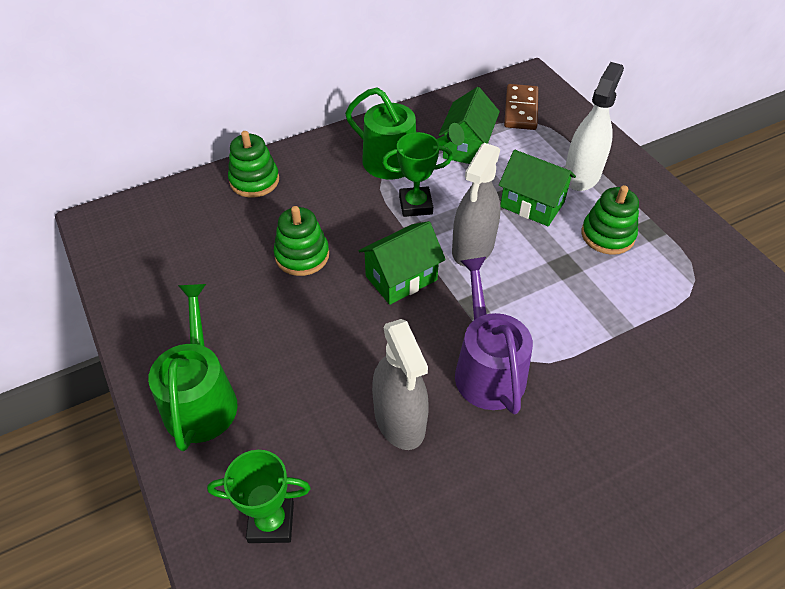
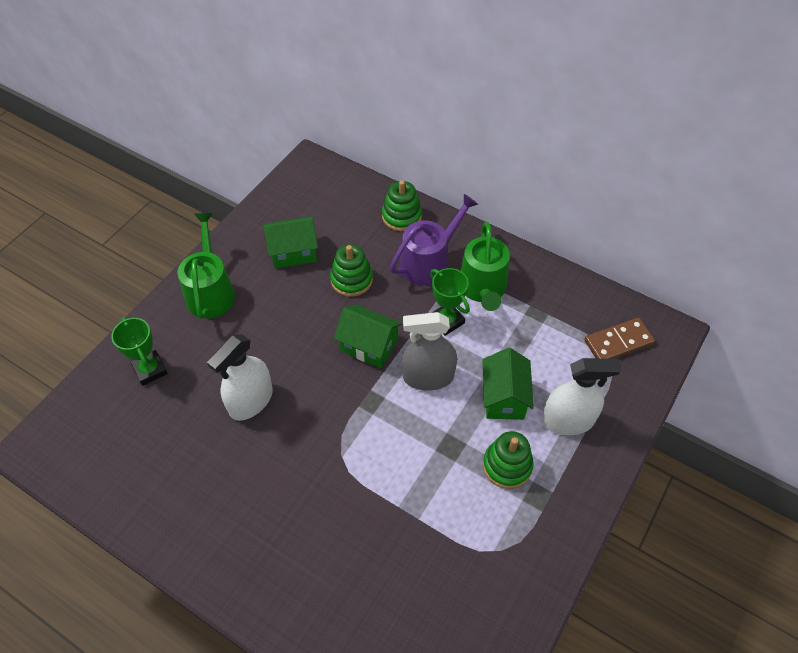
camera: 60 degrees right, 5 degrees up
(201, 399) = (211, 291): green watering can -> green watering can turned 60 degrees counterclockwise
(399, 420) = (251, 401): grey spray bottle -> white spray bottle
(467, 147) = (538, 324): green house -> green house (293, 252)
(487, 369) = (319, 434): purple watering can -> purple watering can (428, 262)

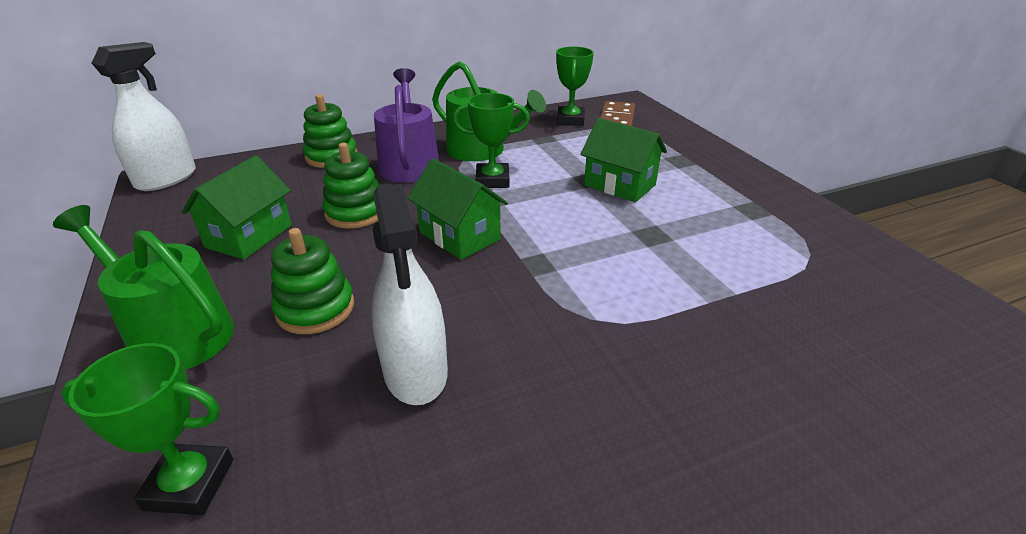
camera: 55 degrees left, 20 degrees down
(369, 346) = (459, 236): green house -> green house turned 75 degrees clockwise
(428, 377) = (548, 215): grey spray bottle -> none
(507, 465) = (703, 212): green stacking toy -> green stacking toy (315, 309)
(567, 420) = (676, 166): white spray bottle -> white spray bottle (166, 179)
(587, 311) = (570, 120): none -> green trophy

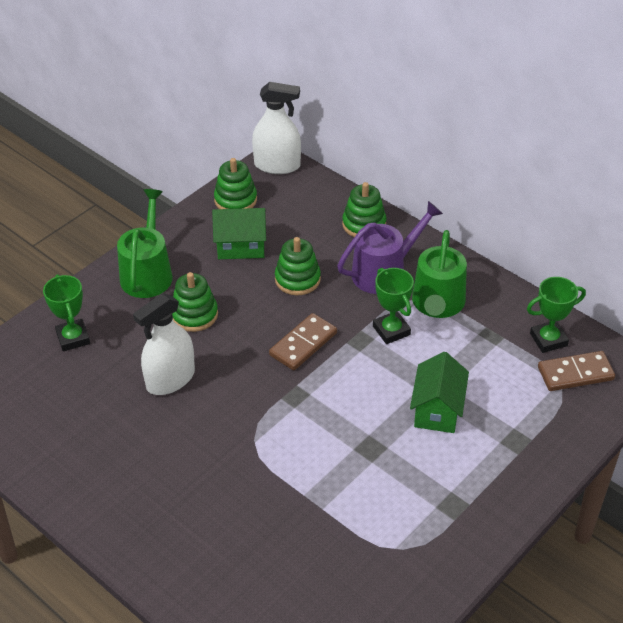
camera: 65 degrees right, 10 degrees up
(168, 219) = (235, 200): none -> green stacking toy
(459, 236) = (303, 344): green house -> brown domino

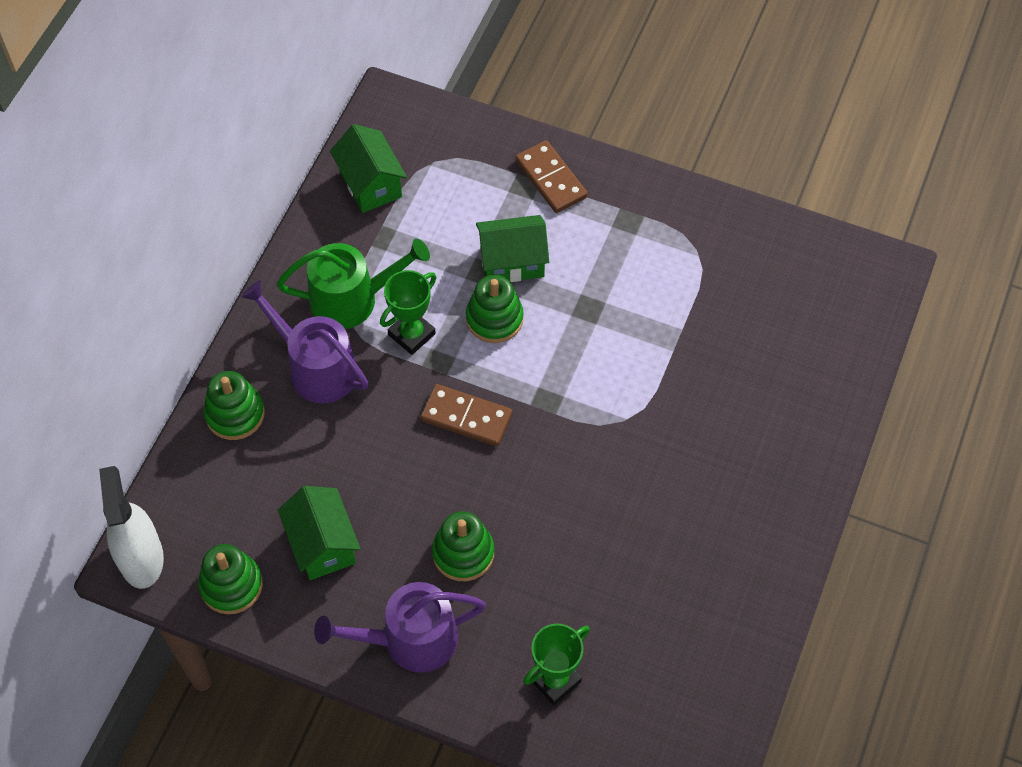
camera: 110 degrees left, 15 degrees up
(147, 273) = (410, 640): green watering can -> purple watering can
(170, 379) = (575, 538): white spray bottle -> none
(297, 279) = (361, 458): green stacking toy -> green stacking toy (494, 319)
(548, 339) = (370, 184): green trophy -> green house
(575, 373) = (412, 152): brown domino -> brown domino (550, 179)

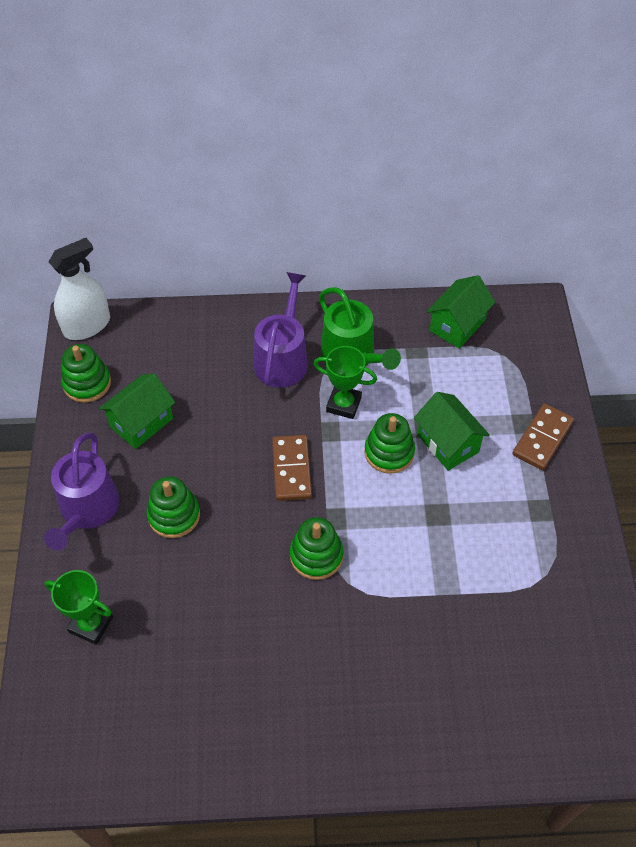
camera: 65 degrees right, 5 degrees down
(235, 414) = (220, 328): green stacking toy -> green stacking toy (316, 555)
(410, 640) = (87, 510): purple watering can -> purple watering can turned 135 degrees counterclockwise

